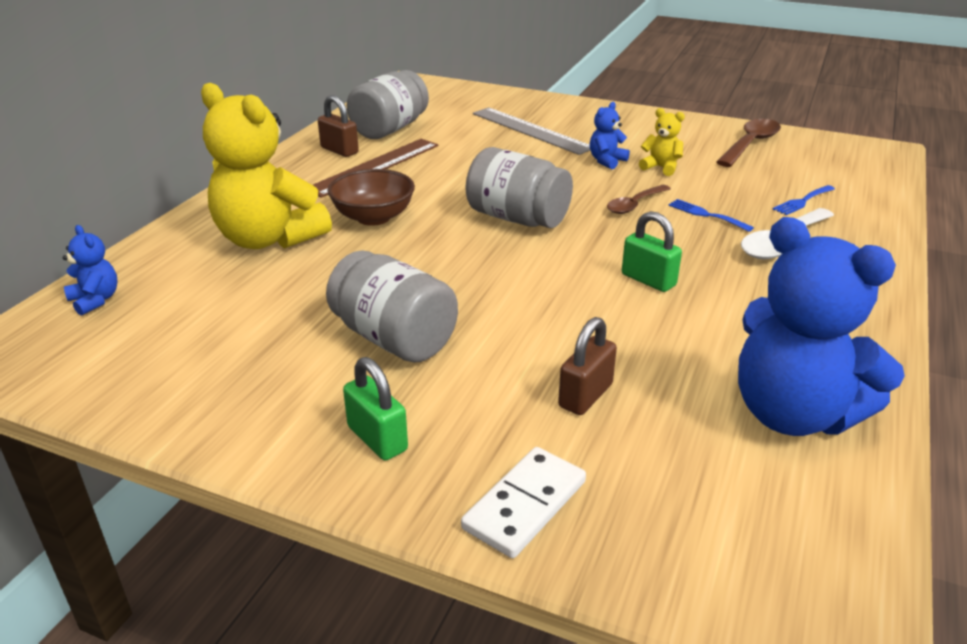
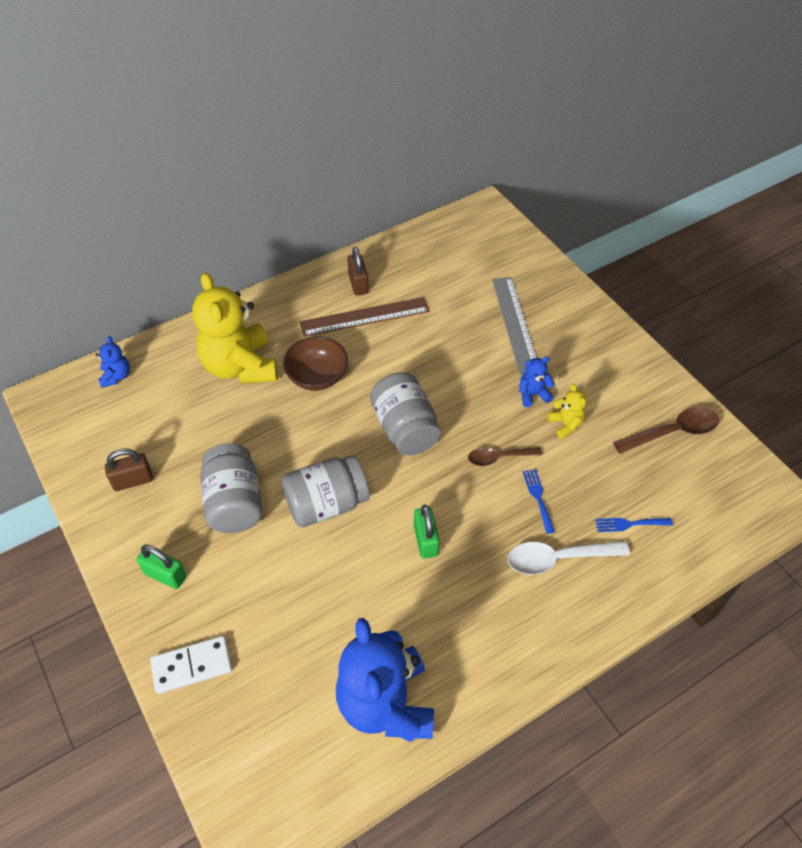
camera: 35 degrees right, 20 degrees up
(377, 438) = (165, 575): green padlock -> green padlock turned 60 degrees counterclockwise
(389, 129) = (414, 272): grey jar -> grey jar (326, 504)
(585, 395) = (290, 613): brown padlock -> brown padlock (133, 480)

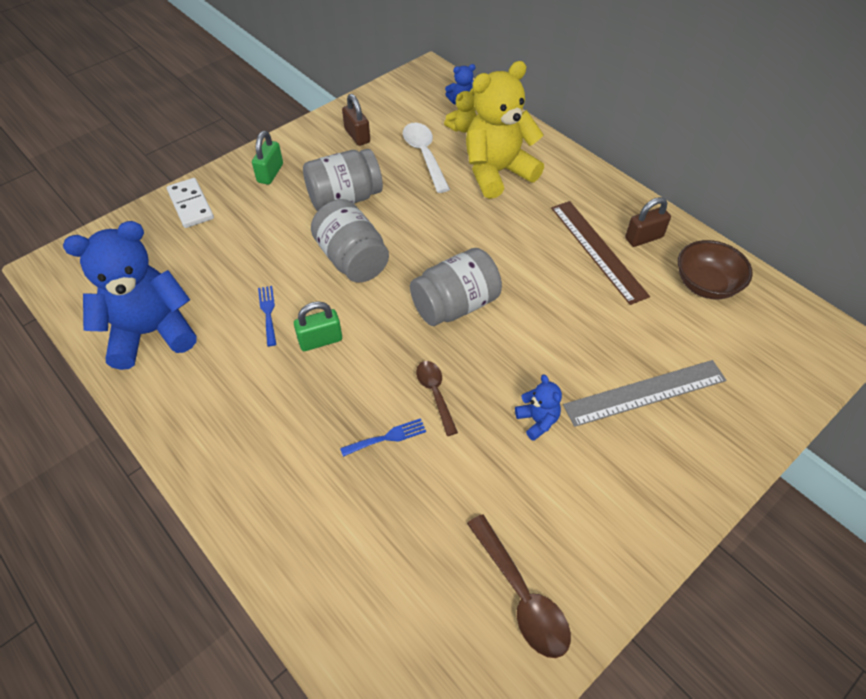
camera: 80 degrees right, 0 degrees up
(317, 377) = (502, 227): brown bowl -> brown bowl (706, 285)
(558, 559) = (309, 463): white spoon -> white spoon (424, 155)
(565, 424) = (500, 460): yellow teddy bear -> yellow teddy bear (462, 128)
(629, 524) = (364, 540): blue fork -> blue fork (268, 312)

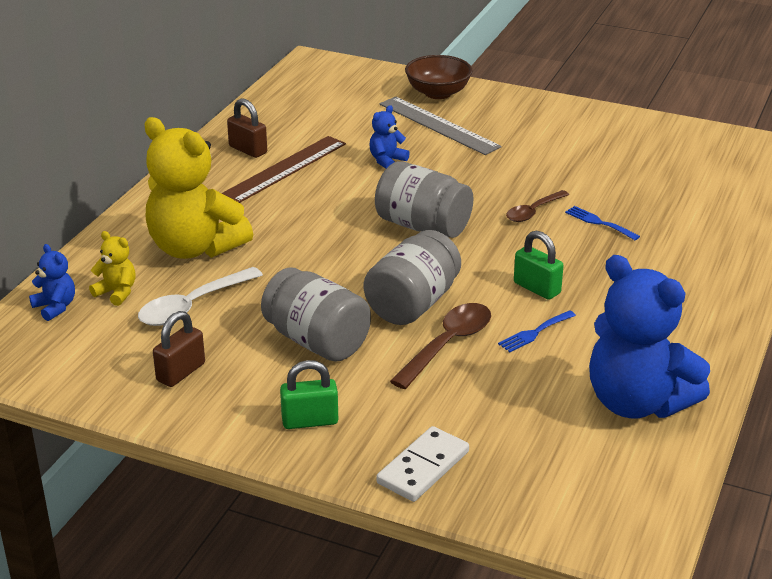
camera: 115 degrees left, 20 degrees down
(521, 595) = (656, 142): brown spoon -> brown spoon (447, 345)
(537, 421) = (511, 162): blue teddy bear -> blue teddy bear (387, 161)
(706, 285) = (291, 115): brown bowl -> brown bowl (438, 93)

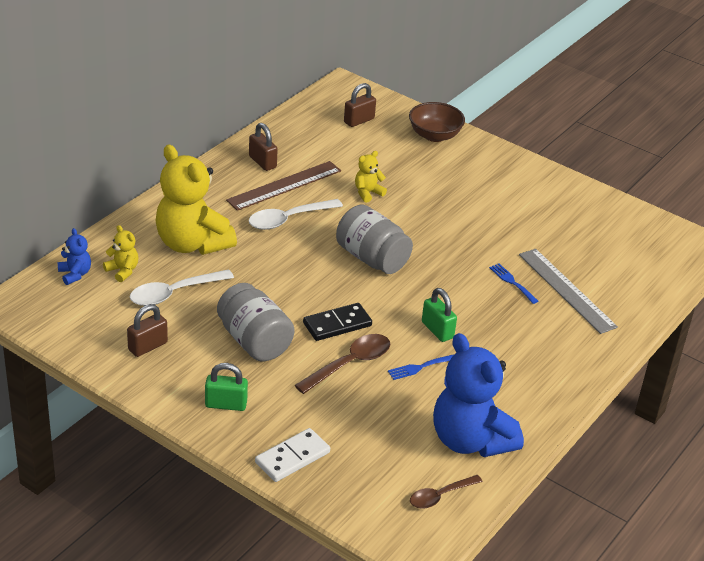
camera: 10 degrees right, 5 degrees up
(304, 203) = (288, 219): none -> white spoon
(344, 92) = (359, 120): none -> brown padlock
(387, 161) = (367, 193): blue teddy bear -> yellow teddy bear
(412, 304) = (337, 324): grey jar -> black domino
(438, 125) = (422, 167): grey ruler -> grey ruler (566, 290)
(533, 212) = (464, 262): brown spoon -> brown spoon (440, 496)

